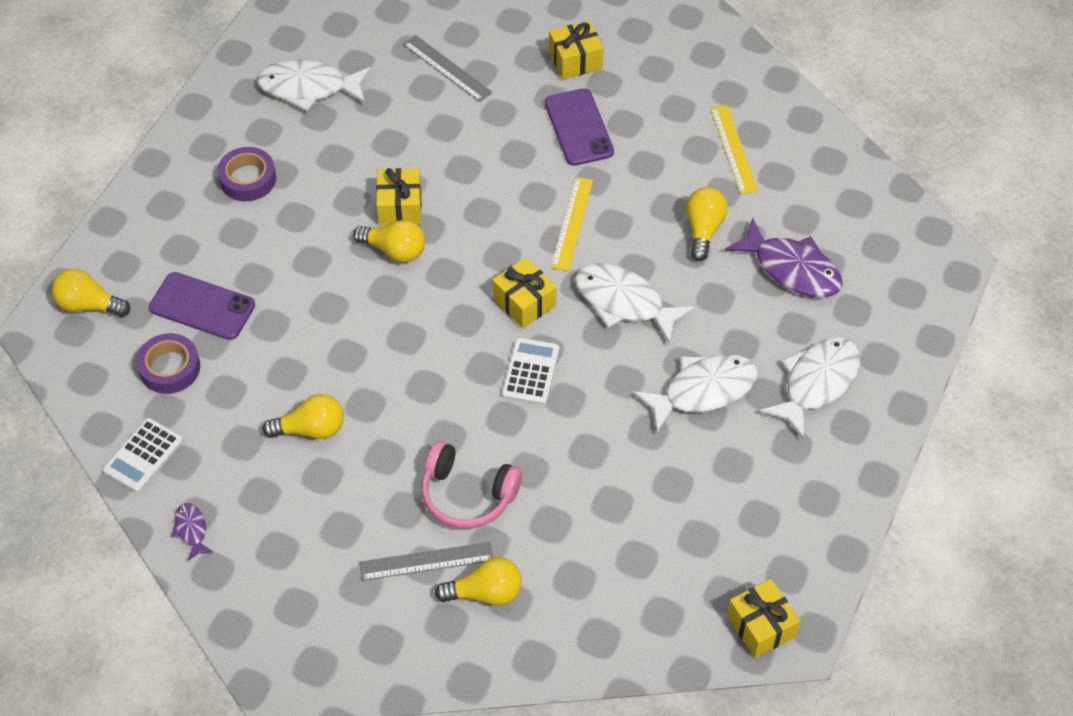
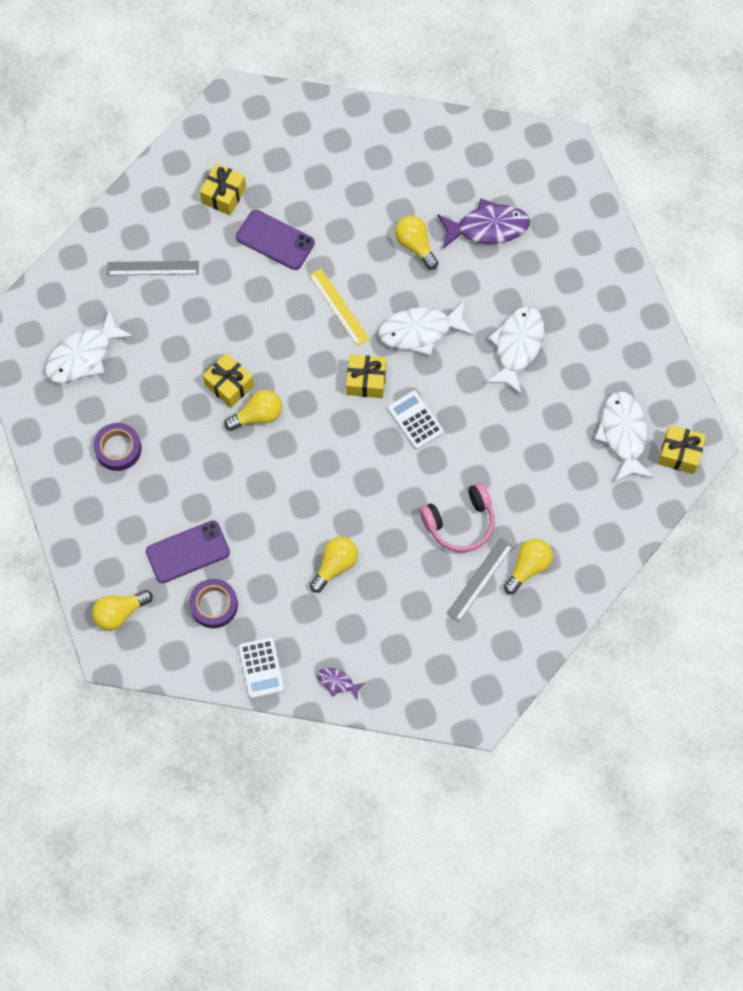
camera: 45 degrees left, 15 degrees up
(733, 149) = (378, 176): yellow ruler -> none
(817, 383) = (570, 288): white fish -> white fish (623, 434)

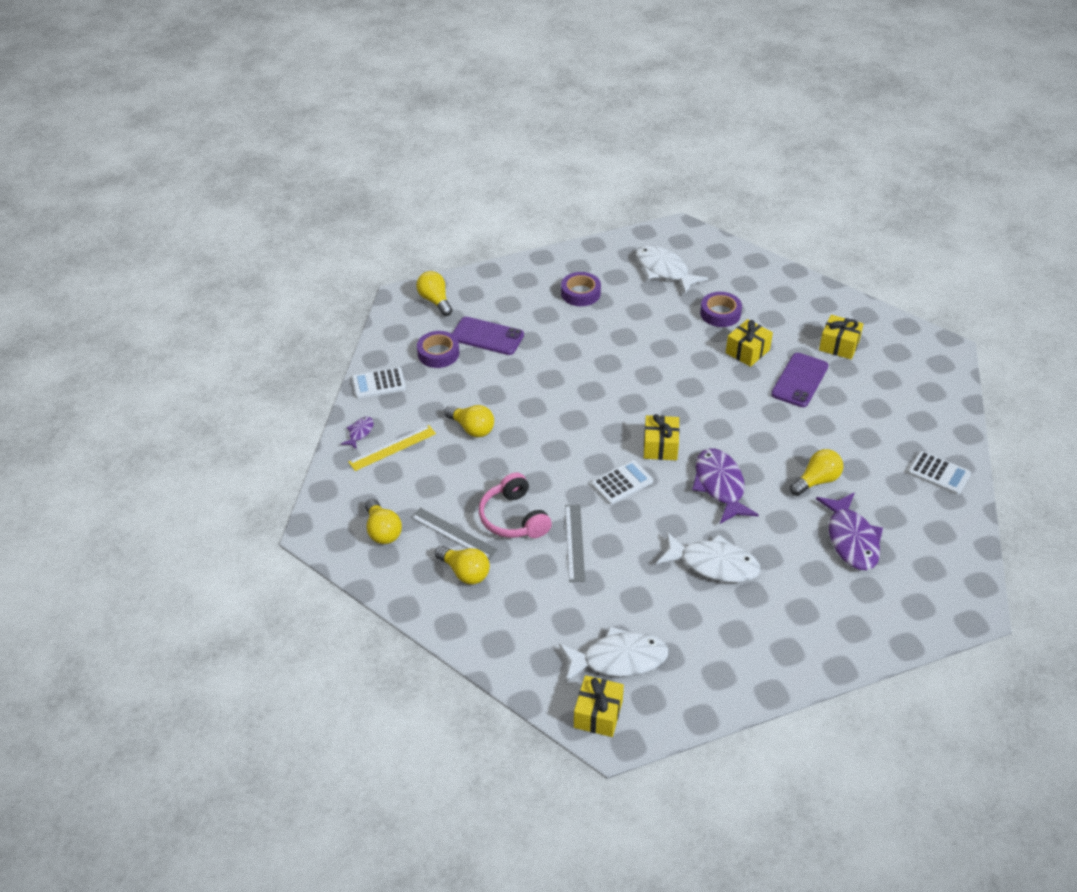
camera: 90 degrees right, 25 degrees down
(153, 268) = (754, 305): grey ruler -> grey ruler (574, 542)
(164, 304) = (720, 313): none -> purple tape
(188, 552) = (487, 336): purple phone -> purple phone turned 45 degrees counterclockwise
(229, 385) = (646, 355): yellow gift -> yellow gift (747, 351)
(258, 415) = (618, 374): yellow light bulb -> yellow light bulb (382, 531)
(339, 307) = (737, 425): yellow ruler -> yellow ruler (392, 448)
(407, 140) = (939, 473): none -> white calculator
(420, 331) = (720, 485): white fish -> purple fish

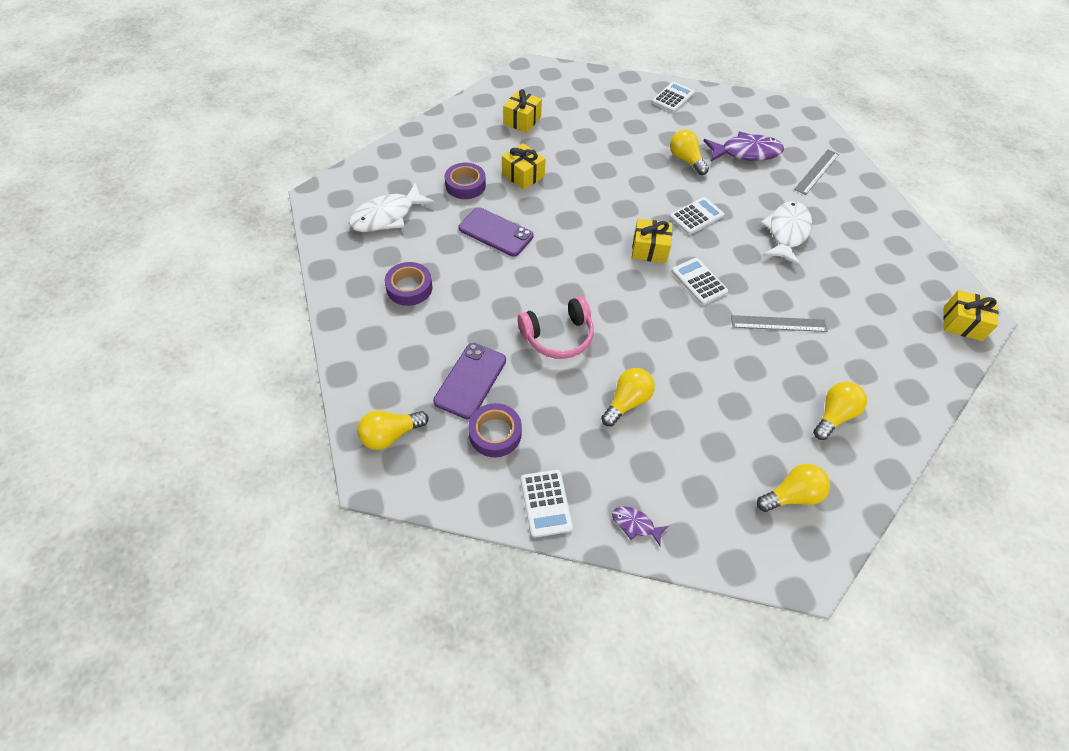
camera: 90 degrees left, 10 degrees up
(392, 448) = (660, 486): yellow ruler -> none
(453, 533) = (783, 424): grey ruler -> grey ruler (816, 171)
(514, 518) = (754, 370): pink headphones -> pink headphones (558, 336)
(618, 659) = (903, 304): white fish -> none
(720, 485) = (696, 216): purple fish -> white calculator
(799, 380) = (565, 150): purple phone -> purple phone (495, 232)

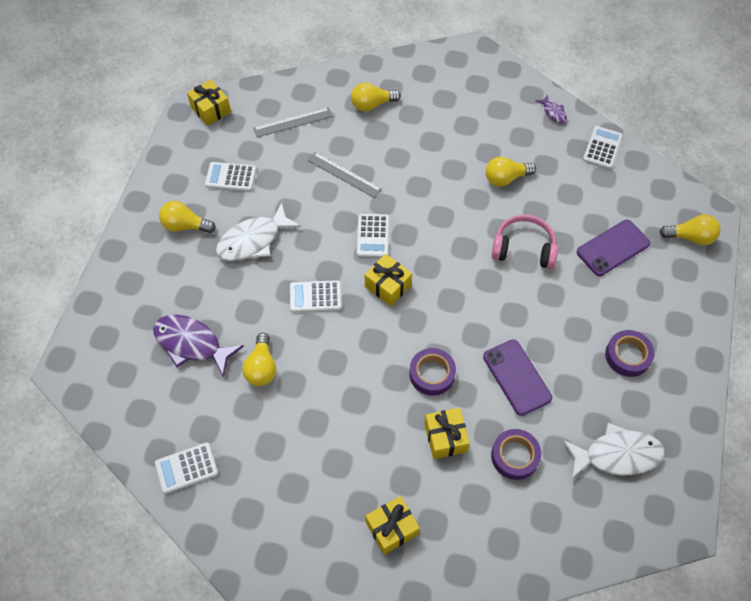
camera: 145 degrees left, 5 degrees up
(495, 433) = (613, 203): purple tape -> purple tape (432, 374)
(791, 495) = (445, 82): yellow light bulb -> yellow light bulb (185, 226)
(816, 171) = (151, 285): grey ruler -> grey ruler (293, 122)
(865, 271) = (231, 177): none -> white calculator

